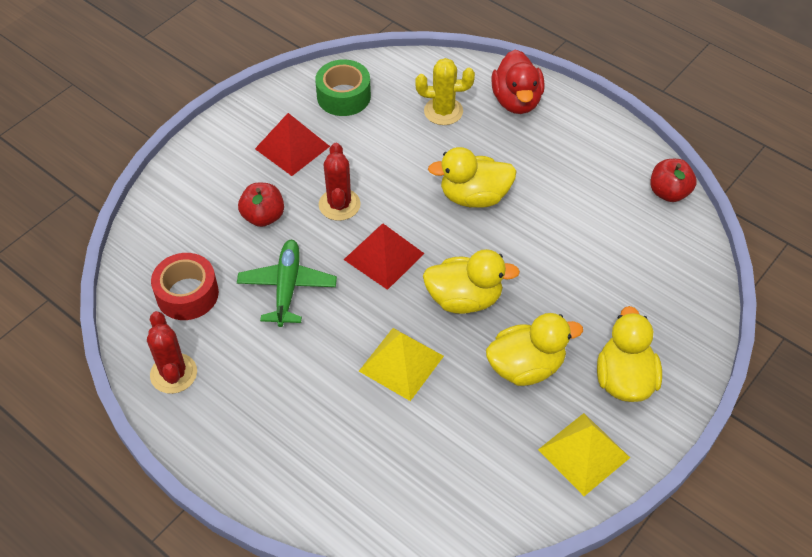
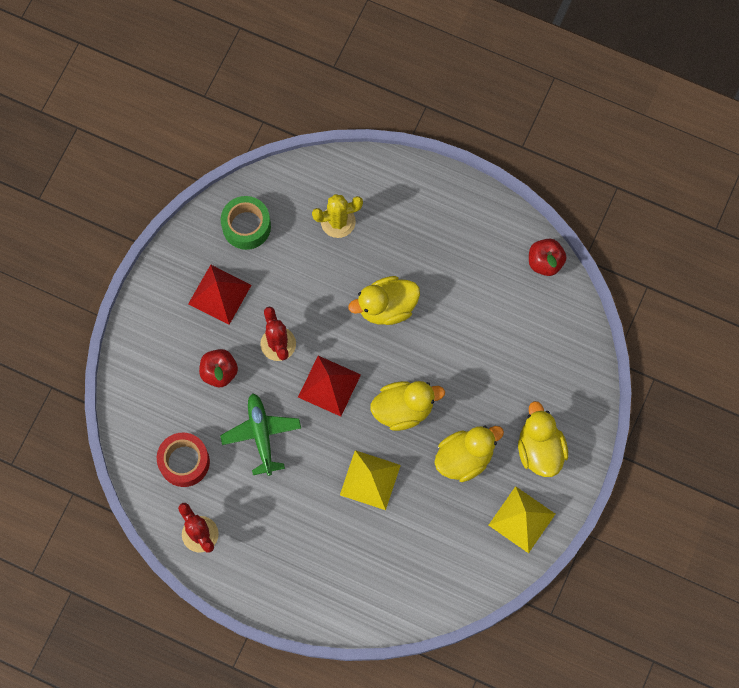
camera: 15 degrees left, 20 degrees up
(516, 101) = (398, 194): red duck -> none

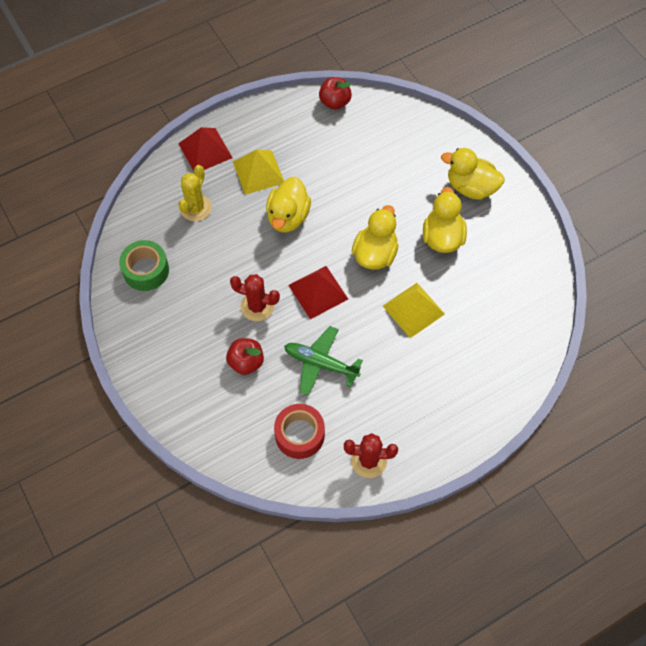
camera: 55 degrees left, 10 degrees down
(220, 294) = (184, 322): red pyramid -> red pyramid (205, 150)
(522, 519) = (515, 230): yellow pyramid -> yellow pyramid (258, 172)

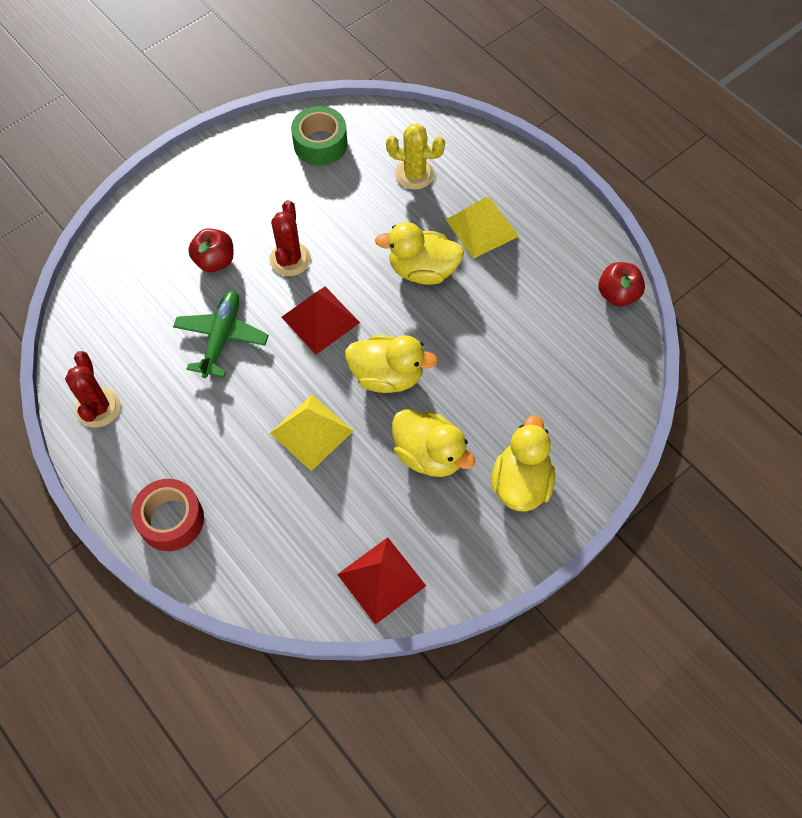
camera: 80 degrees right, 0 degrees up
(205, 150) = (500, 168): red pyramid -> red pyramid (381, 580)
(299, 435) = (127, 330): red tape -> red tape (171, 519)
(442, 237) = (429, 454): yellow duck -> yellow duck turned 45 degrees clockwise

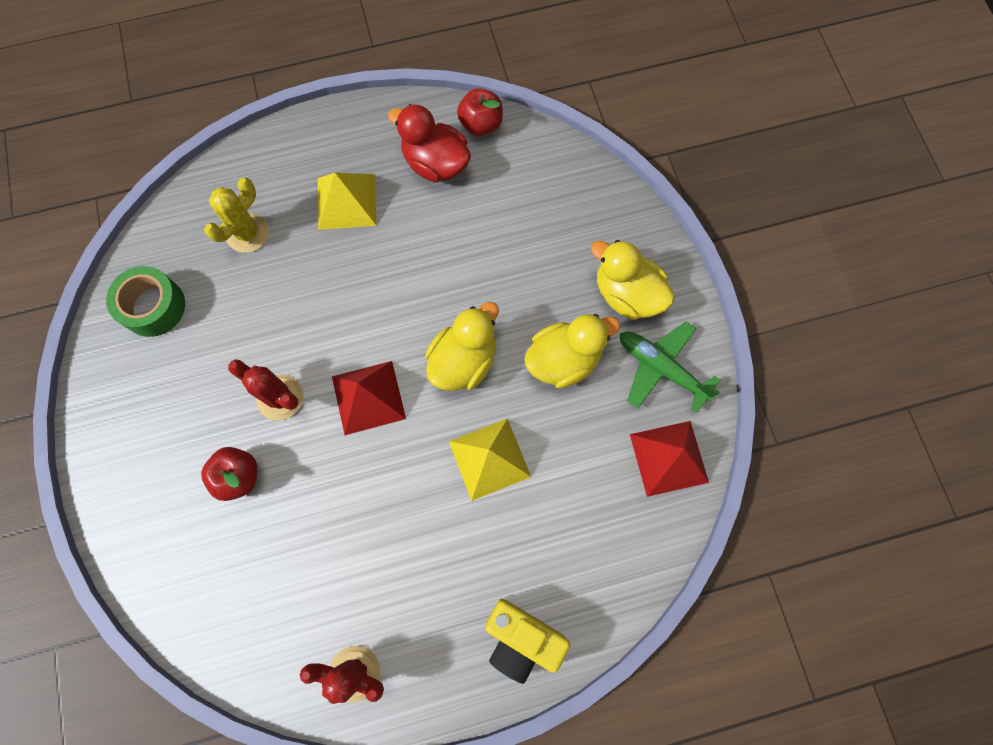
camera: 65 degrees left, 10 degrees up
(171, 519) = (521, 639): red tape -> yellow camera
(222, 337) = (337, 505): green plane -> green plane (661, 368)
(422, 270) = (364, 276): yellow duck -> none
(557, 276) = (435, 163): none -> red duck

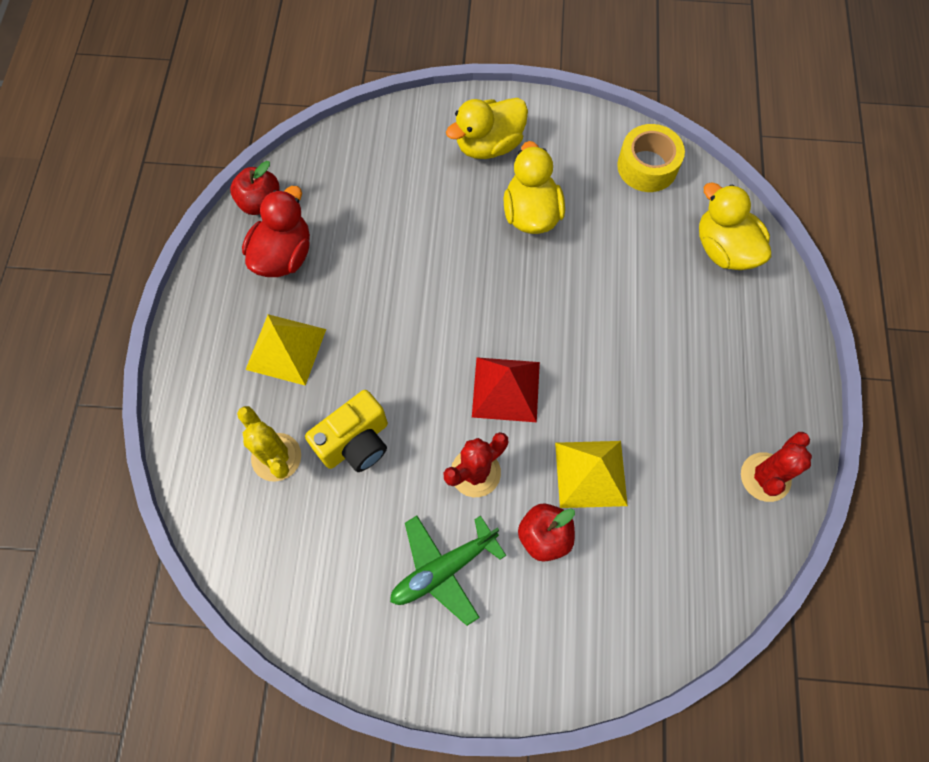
camera: 70 degrees left, 5 degrees down
(153, 307) = (320, 581): green tape -> none
(435, 163) = (283, 255): red duck -> red duck turned 150 degrees clockwise
(463, 361) = (501, 295): yellow duck -> yellow duck (724, 249)
(489, 458) = (602, 303): yellow pyramid -> yellow pyramid (590, 474)
(521, 639) = (769, 328): yellow camera -> yellow camera (355, 442)
(661, 368) = (566, 144): green plane -> green plane (443, 569)
(669, 458) = (647, 166): red pyramid -> yellow tape

